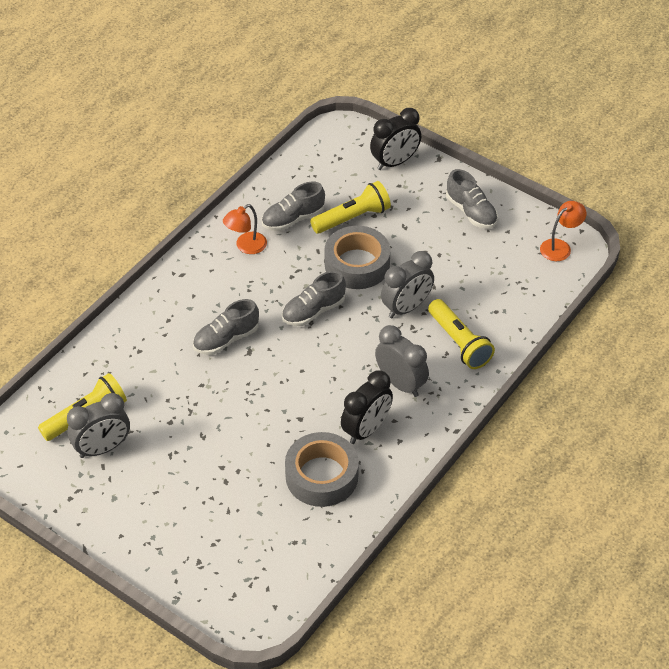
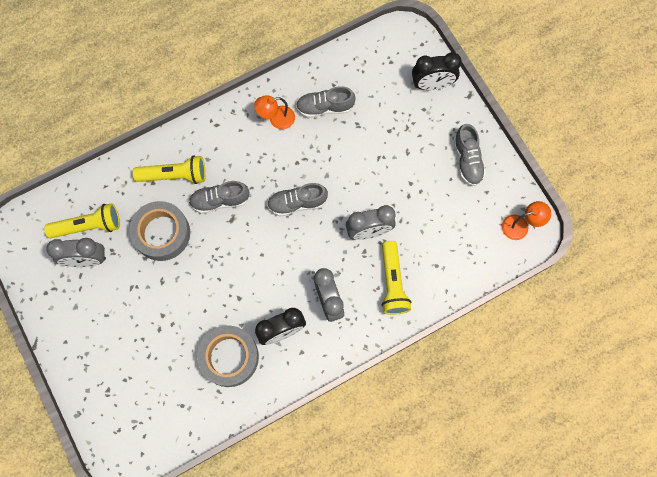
camera: 25 degrees right, 25 degrees up
(353, 218) = (371, 126): yellow flashlight -> yellow flashlight (174, 175)
(357, 264) = (352, 173): grey tape -> grey tape (162, 233)

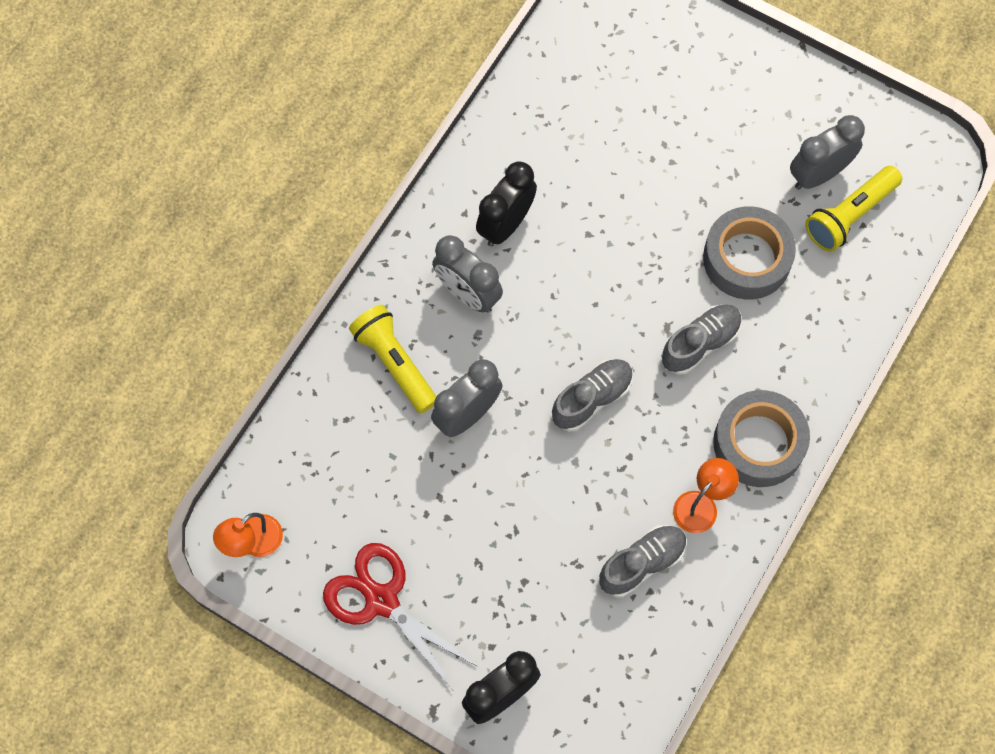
camera: 150 degrees right, 5 degrees down
(174, 175) = (787, 343): yellow flashlight -> none
(229, 357) = (553, 159): grey tape -> grey tape (758, 443)
(467, 160) = (381, 600): grey shoe -> red scissors

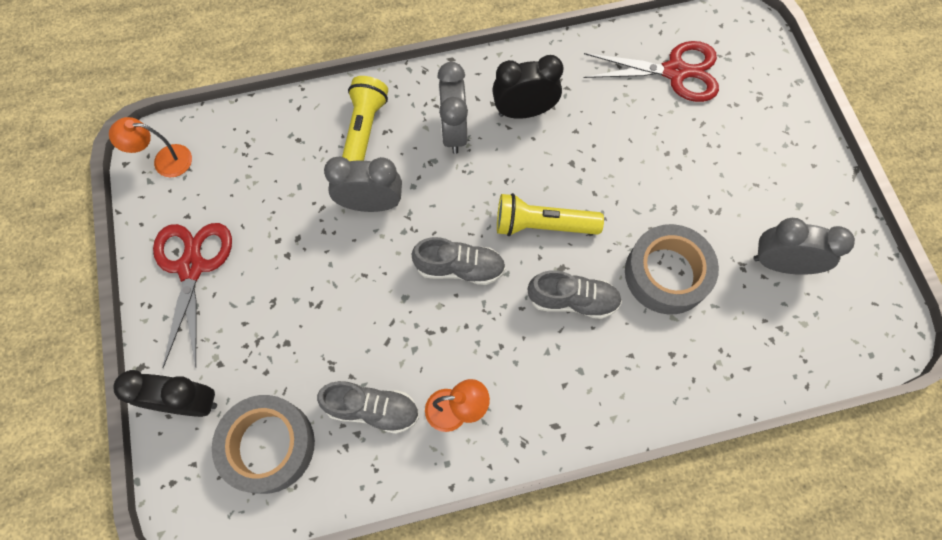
camera: 45 degrees right, 0 degrees up
(590, 81) = (675, 72): none -> red scissors
(758, 443) = (542, 407): grey tape -> grey tape (268, 445)
(849, 215) = (776, 312): yellow flashlight -> yellow flashlight (542, 225)

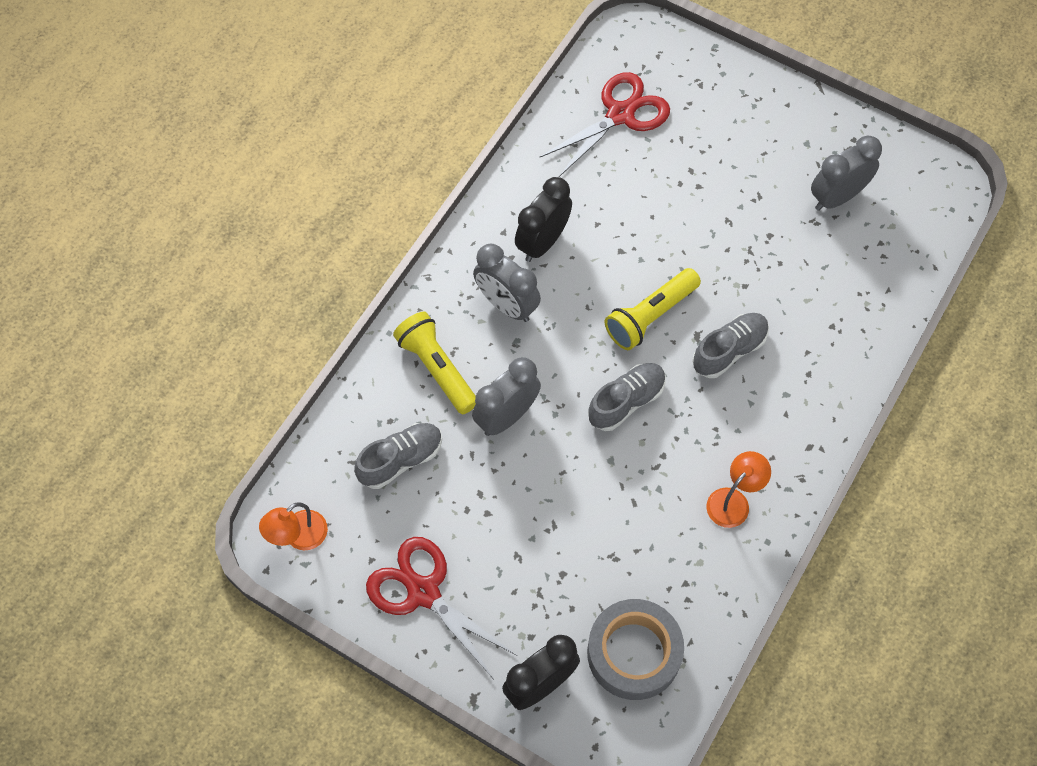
camera: 45 degrees left, 5 degrees down
(372, 409) = (677, 557): grey shoe -> grey shoe (400, 460)
(666, 274) = (771, 273): grey tape -> none

